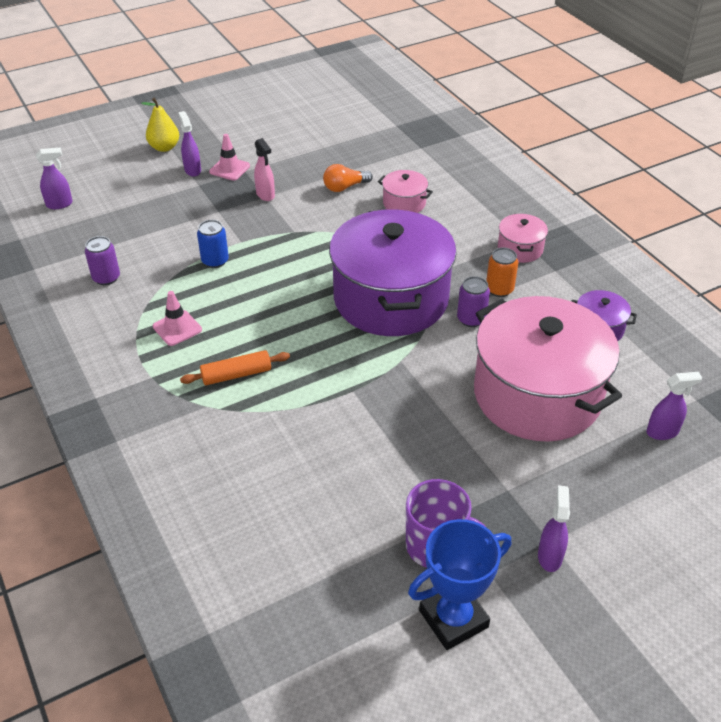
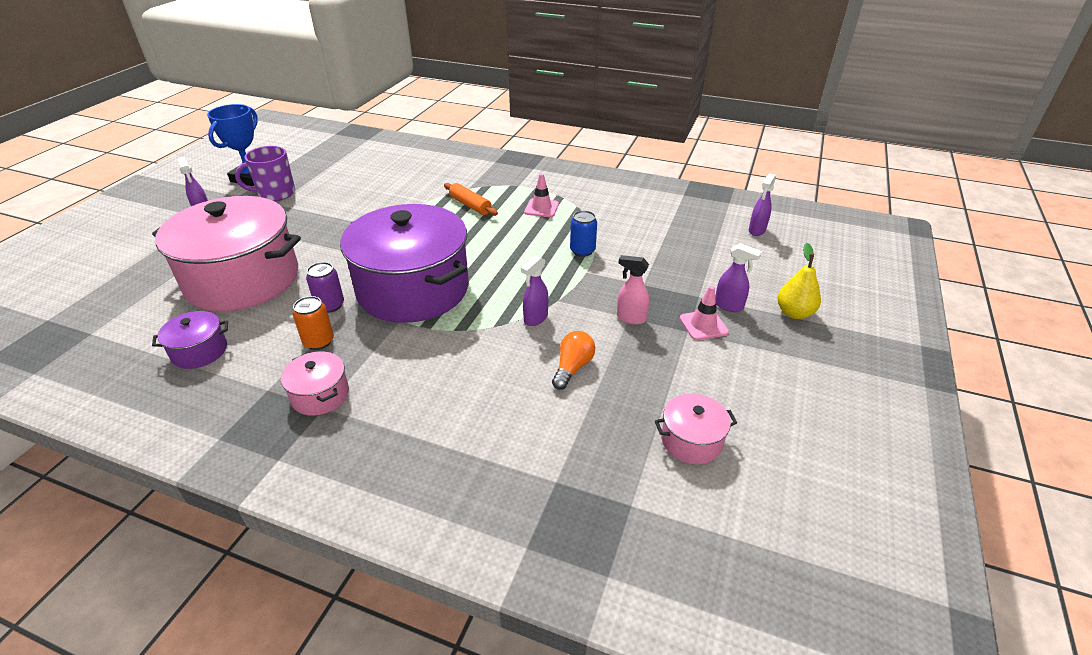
camera: 140 degrees right, 5 degrees down
(106, 278) = (632, 210): purple can -> none
(236, 375) = (470, 205): orange rolling pin -> orange rolling pin turned 75 degrees counterclockwise
(404, 203) = (491, 383): pink pot -> pink pot (691, 440)
(662, 432) = (125, 298): purple spray bottle -> purple spray bottle (535, 318)

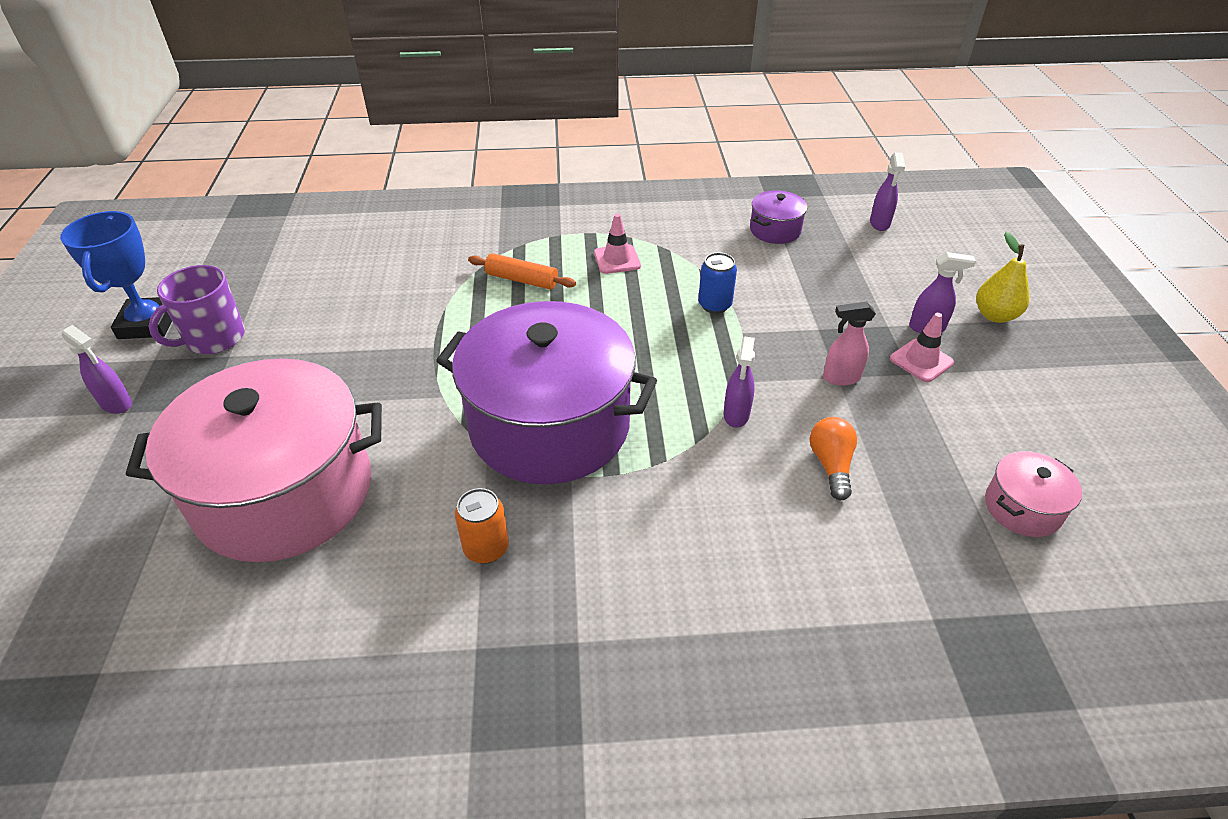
camera: 25 degrees left, 5 degrees up
(199, 351) = (318, 631): purple pot -> purple pot (775, 230)
(320, 395) = (557, 626): pink pot -> none
(330, 305) = (455, 488): purple can -> none

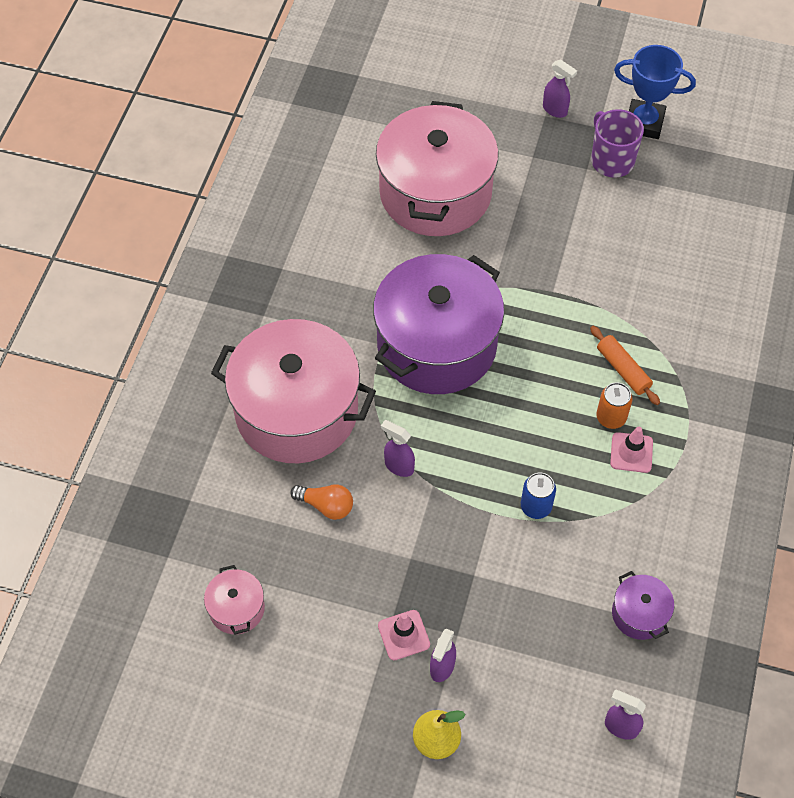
camera: 110 degrees right, 15 degrees up
(117, 404) = (555, 110): purple spray bottle -> purple spray bottle turned 105 degrees counterclockwise
(486, 548) = (346, 286): orange can -> orange can (611, 417)
(522, 280) = (623, 370): orange rolling pin -> orange rolling pin turned 75 degrees counterclockwise
(720, 539) = (296, 411): none -> pink pot
(840, 378) = (408, 560): pink spray bottle -> none

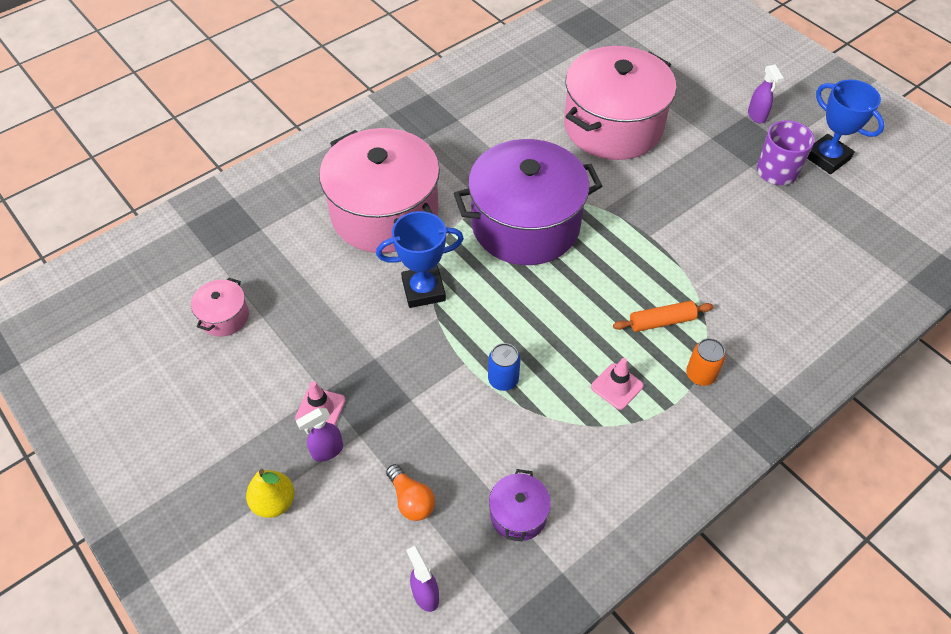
camera: 35 degrees right, 5 degrees down
(326, 506) = (347, 286): orange light bulb -> orange light bulb (411, 500)
(398, 466) = (423, 290): purple spray bottle -> blue trophy
(611, 417) = (621, 350): orange can -> orange can (700, 375)
(623, 370) = (661, 321): orange rolling pin -> orange rolling pin turned 75 degrees clockwise

